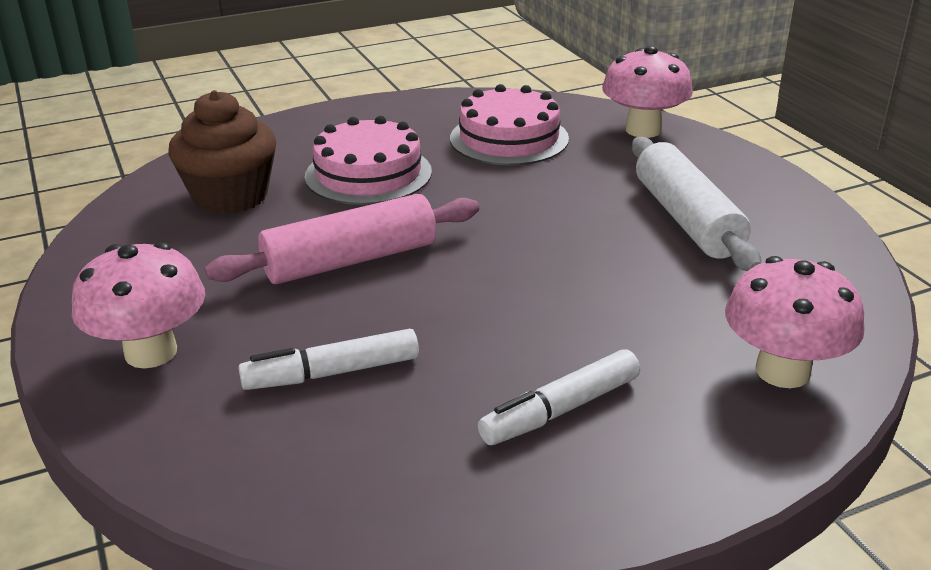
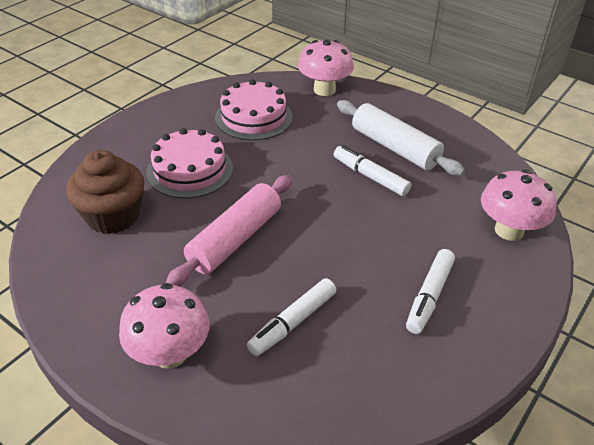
camera: 30 degrees left, 10 degrees up
(612, 243) = (370, 176): none -> white marker

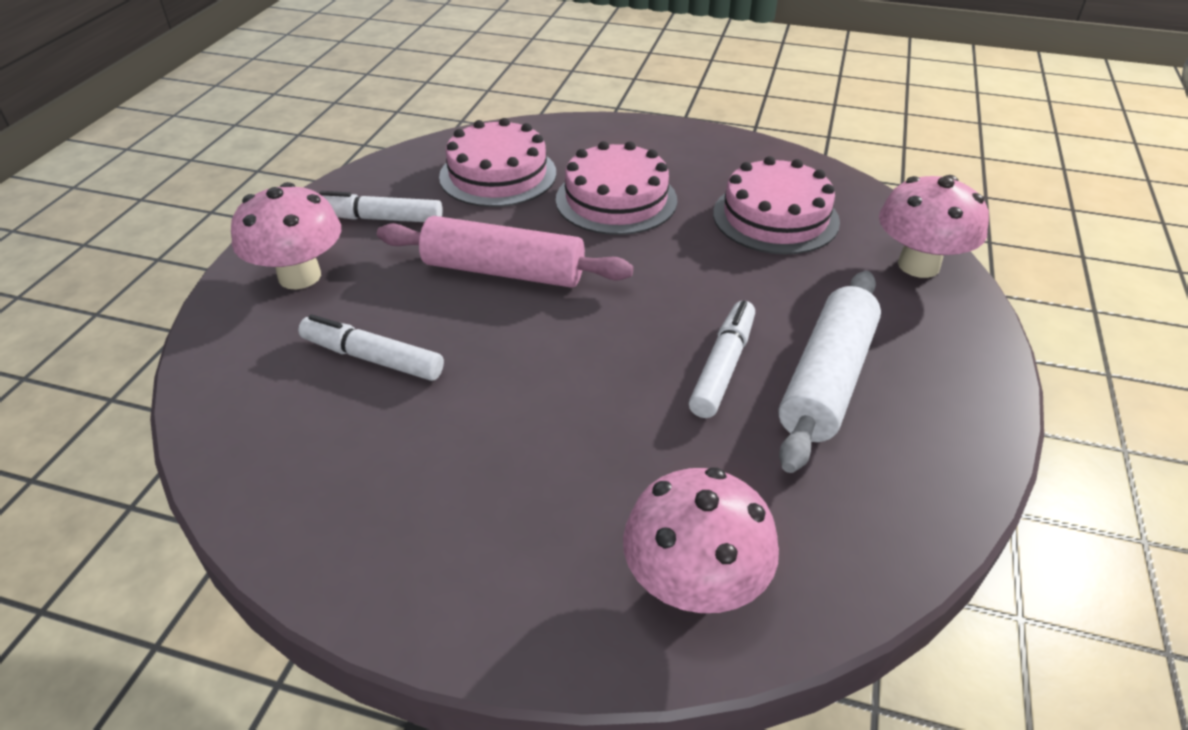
camera: 70 degrees right, 0 degrees up
(113, 216) = (498, 174): brown cupcake -> pink cake
(429, 296) = (470, 492): white marker -> white marker (379, 219)

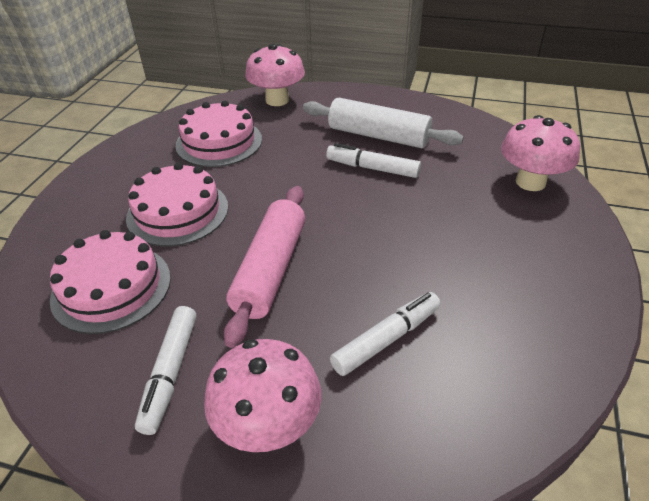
camera: 90 degrees left, 0 degrees up
(372, 358) = (386, 339): white marker -> white marker turned 150 degrees counterclockwise

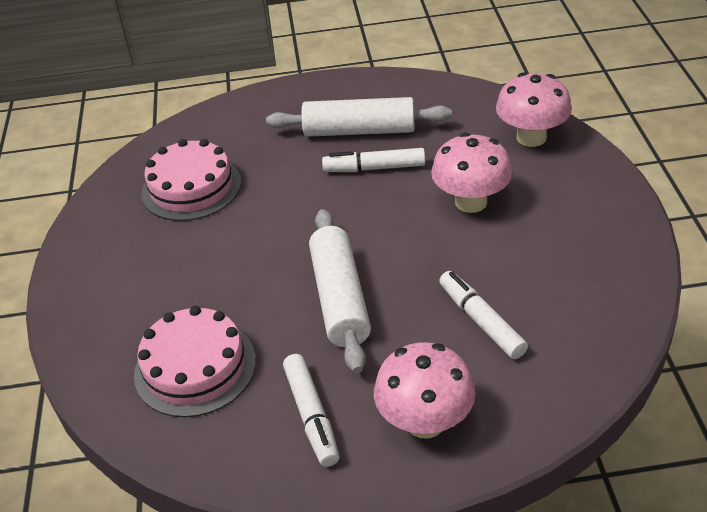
camera: 20 degrees left, 0 degrees up
(177, 212) = (204, 275): pink cake -> none
(270, 270) = (340, 299): pink rolling pin -> white rolling pin
(277, 100) = (222, 120): pink mushroom -> pink mushroom (471, 202)
(386, 339) = (481, 321): white marker -> white marker turned 60 degrees counterclockwise

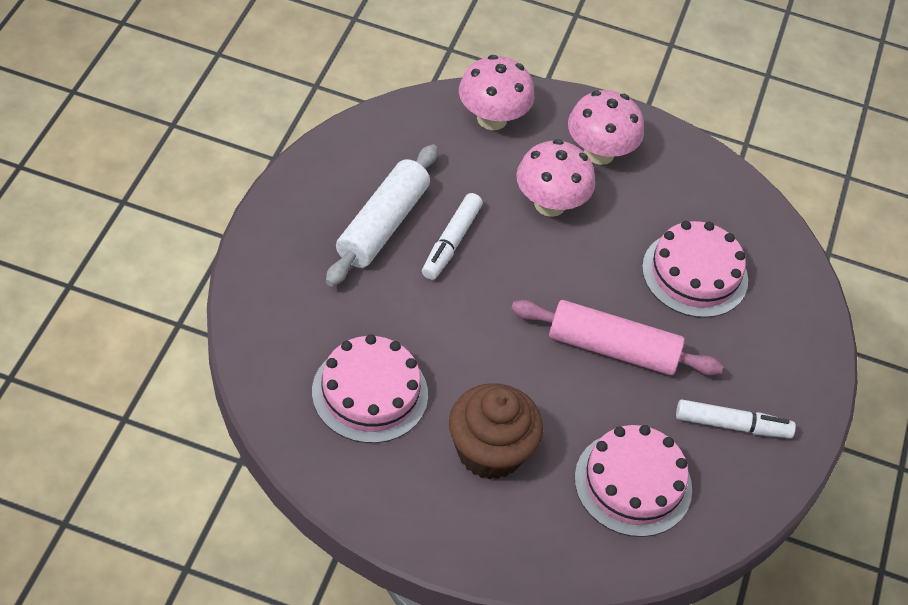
camera: 75 degrees left, 10 degrees up
(175, 268) = (489, 451): none -> brown cupcake
(340, 299) = (612, 349): white rolling pin -> pink rolling pin
(425, 421) = (776, 359): pink mushroom -> pink mushroom (599, 153)
(481, 321) = (695, 274): white marker -> pink cake

